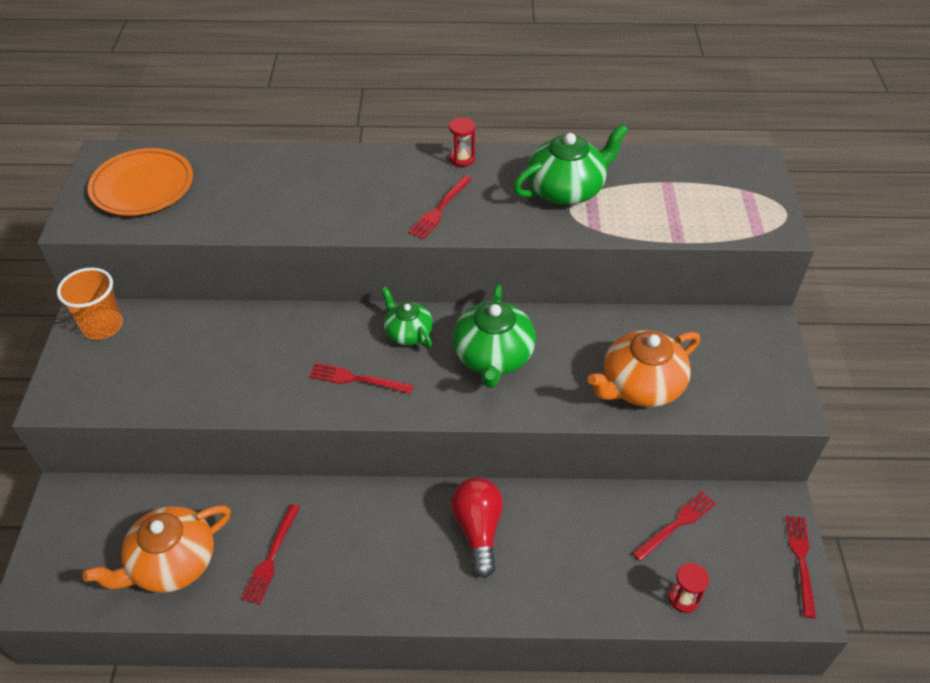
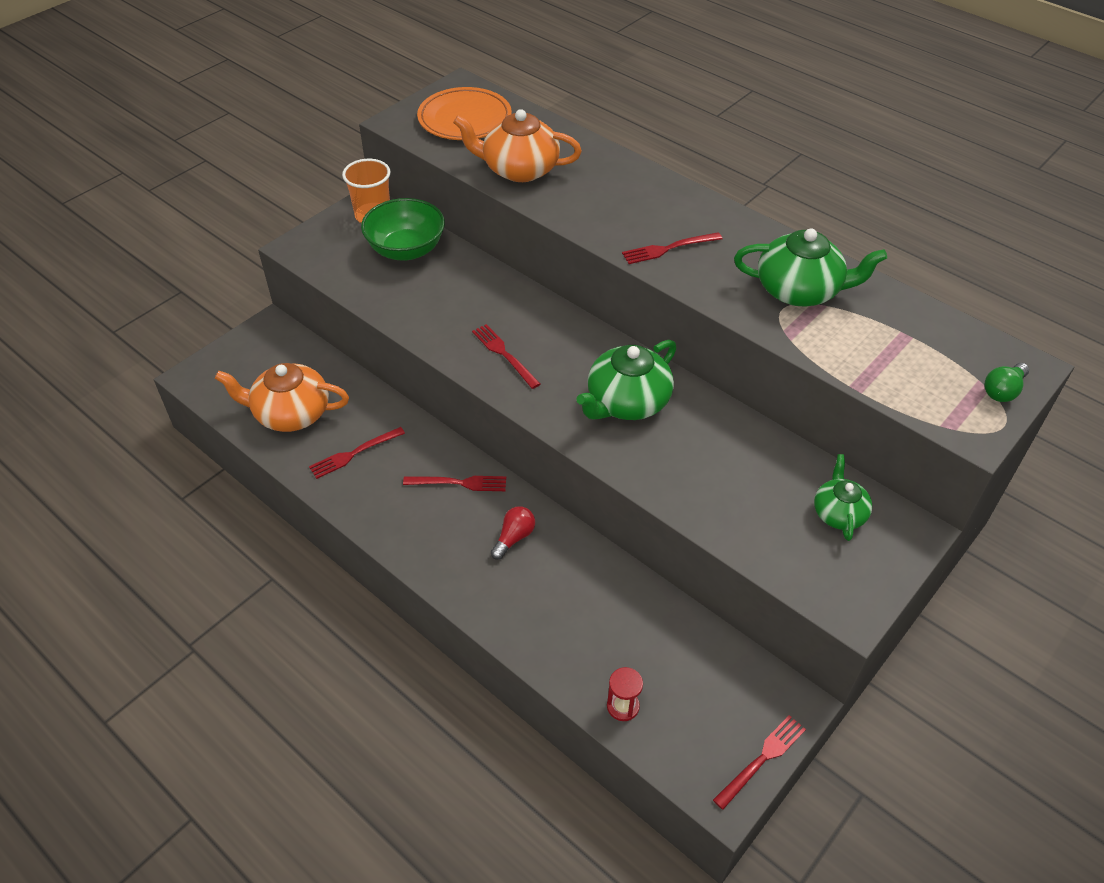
camera: 40 degrees right, 0 degrees up
(170, 339) = (406, 250): none -> green bowl
(408, 332) = (578, 344): green teapot -> green teapot (838, 513)
(462, 158) = (733, 219): red hourglass -> none
(478, 530) = (514, 538): red light bulb -> red light bulb, size x0.62
(640, 385) = (728, 502): orange teapot -> orange teapot (519, 169)
(677, 524) = (680, 649): red fork -> red fork (459, 483)
(761, 188) = (1002, 391): none -> green light bulb

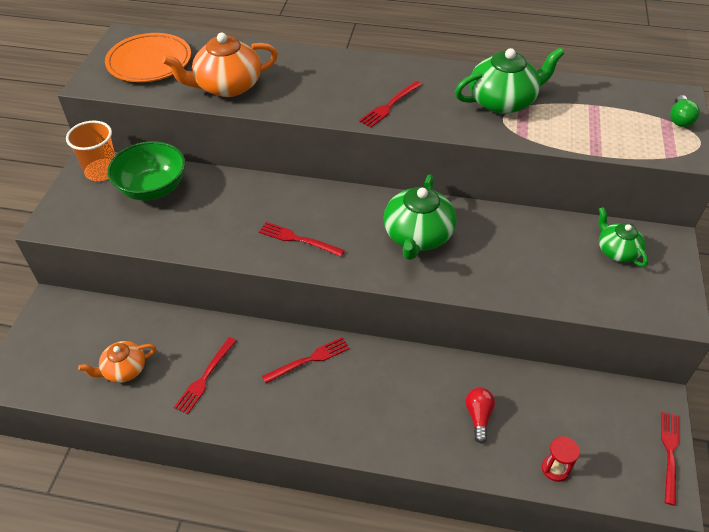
camera: 30 degrees left, 0 degrees up
(290, 413) = (124, 369): orange teapot -> orange teapot, size x0.60
(514, 538) = (383, 382): red light bulb -> red light bulb (478, 416)

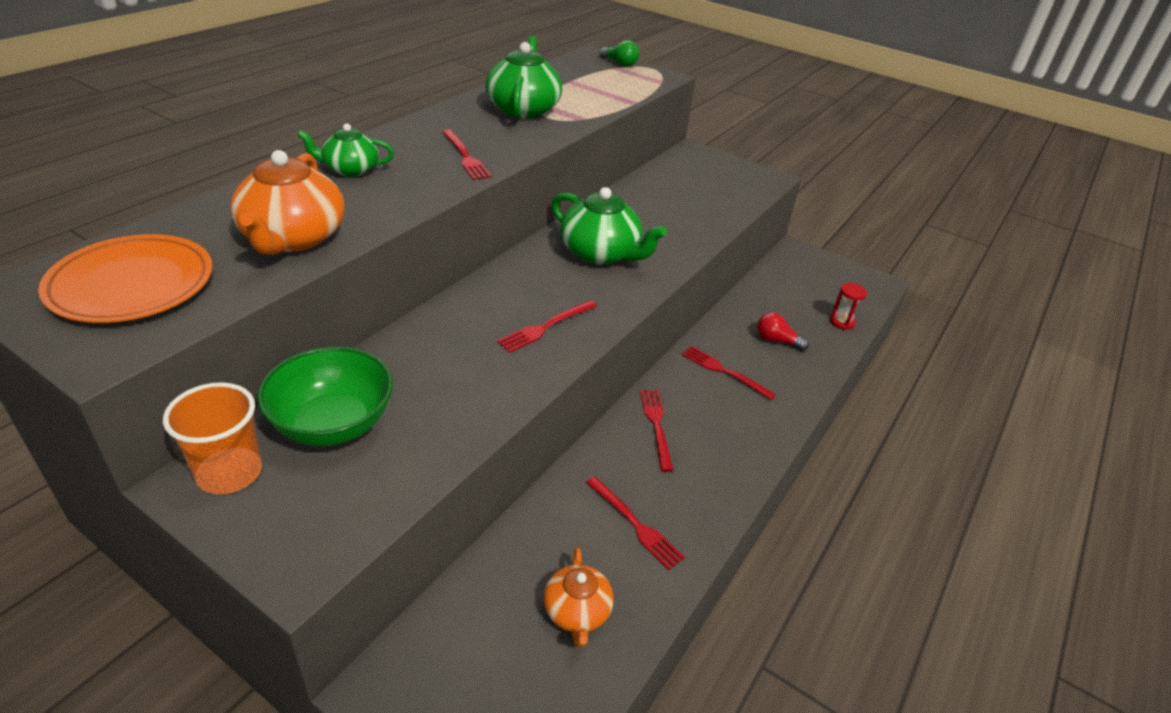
camera: 70 degrees left, 10 degrees down
(616, 251) = (689, 173): green teapot -> green teapot (350, 169)
(670, 453) = (843, 266): red fork -> red fork (724, 371)

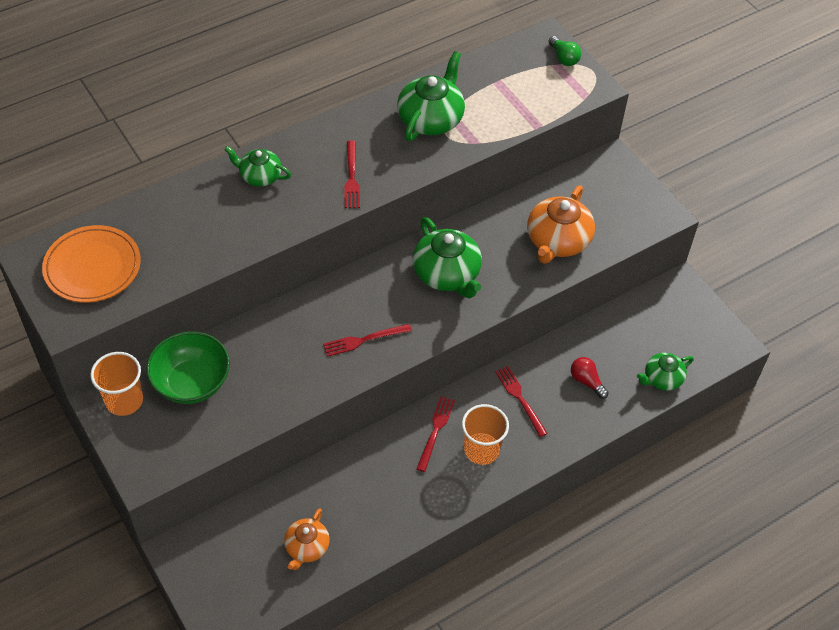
camera: 25 degrees right, 15 degrees up
(293, 238) = (197, 246): orange teapot -> orange teapot (557, 241)
(635, 525) = (375, 503): red fork -> none
(719, 430) = (481, 450): none -> orange cup
(842, 322) = (662, 379): red hourglass -> green teapot

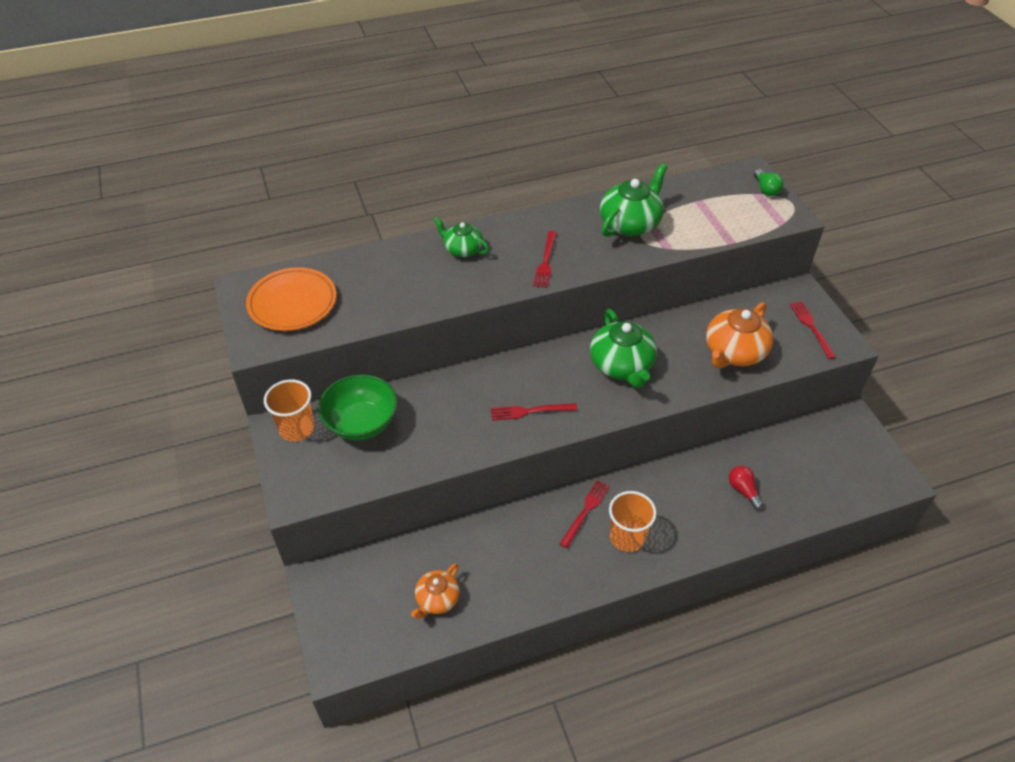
camera: 15 degrees right, 5 degrees down
(520, 398) = (674, 495): red fork -> red fork (811, 327)
(662, 379) = (820, 501): green teapot -> none

